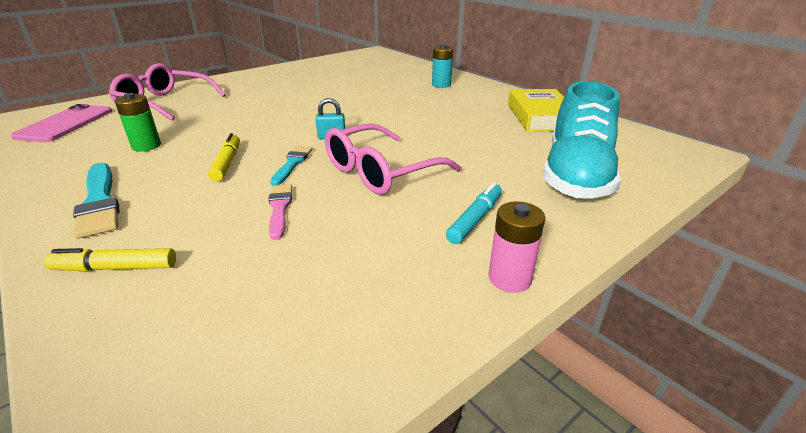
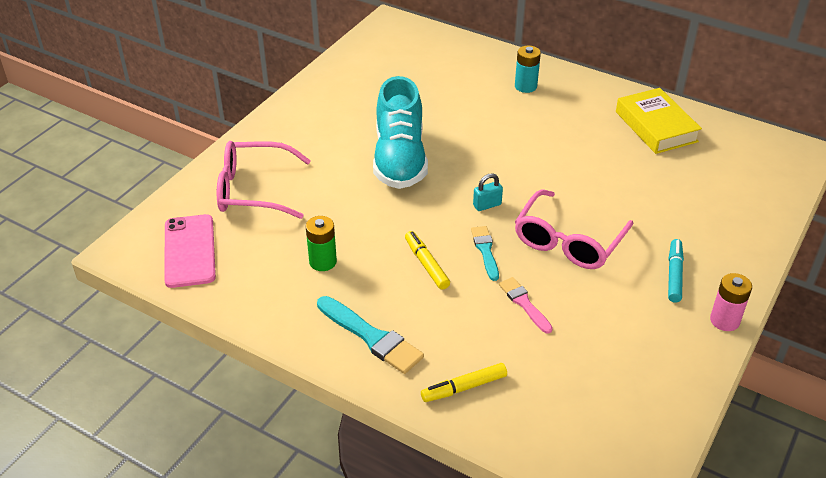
camera: 20 degrees left, 10 degrees up
(576, 176) = (722, 207): turquoise shoe -> turquoise shoe (400, 159)

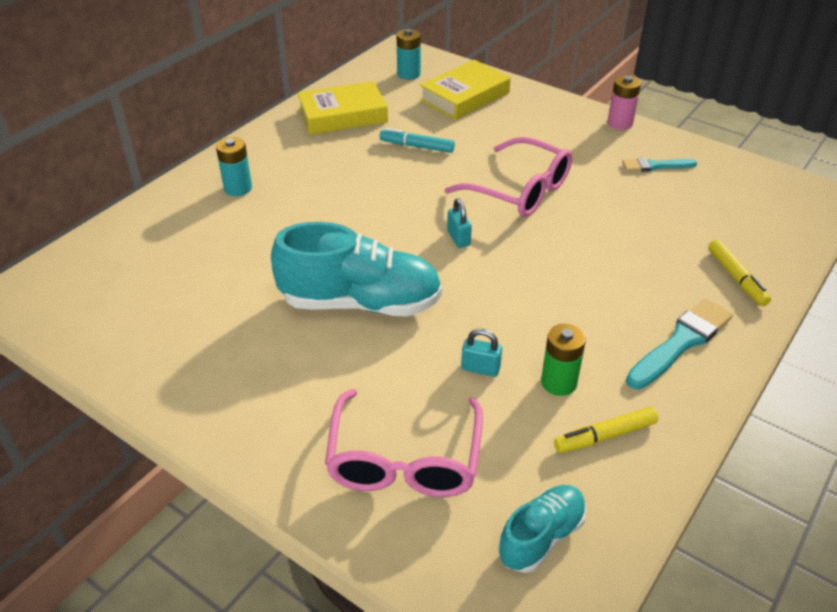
camera: 85 degrees left, 0 degrees up
(190, 251) = (541, 537): pink phone -> turquoise shoe
(335, 221) = (480, 368): none -> turquoise padlock
(426, 264) = (559, 292): yellow marker -> yellow marker (605, 436)
(485, 251) = (535, 246): turquoise brush -> turquoise brush (655, 166)
(524, 303) = (613, 228): pink brush -> none
(674, 275) = (565, 138): turquoise marker -> turquoise marker (417, 146)
(727, 201) = (464, 96): none -> yellow book
(754, 161) = (408, 74): none -> turquoise battery

